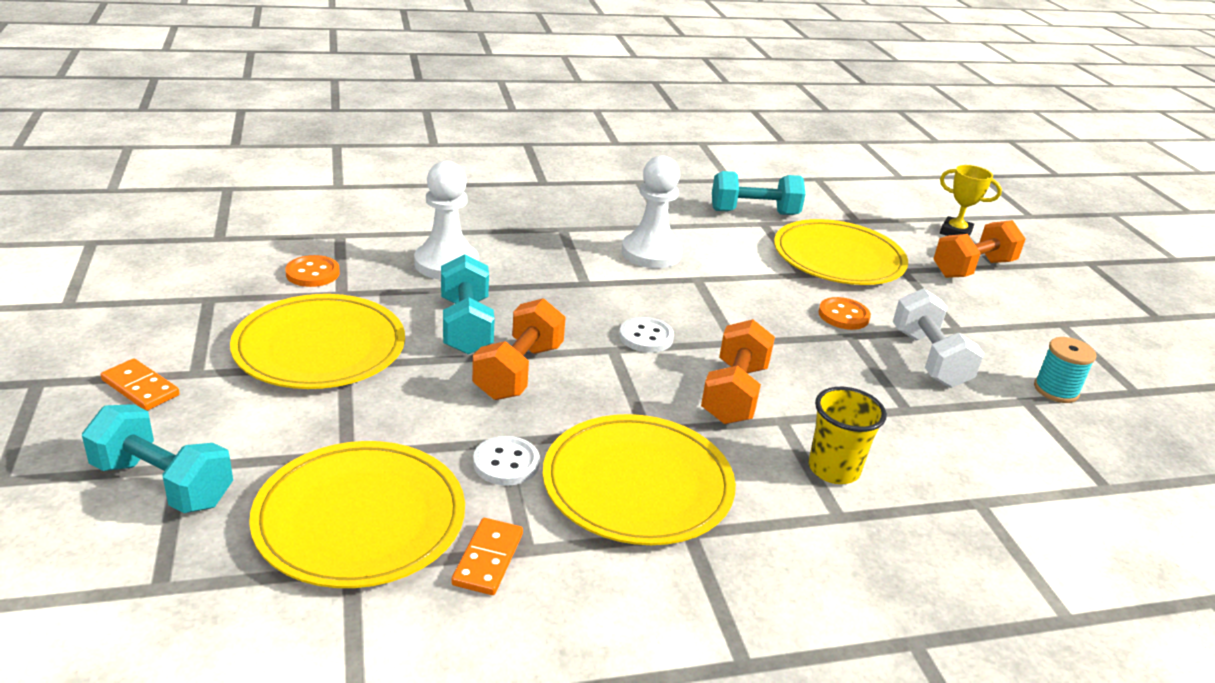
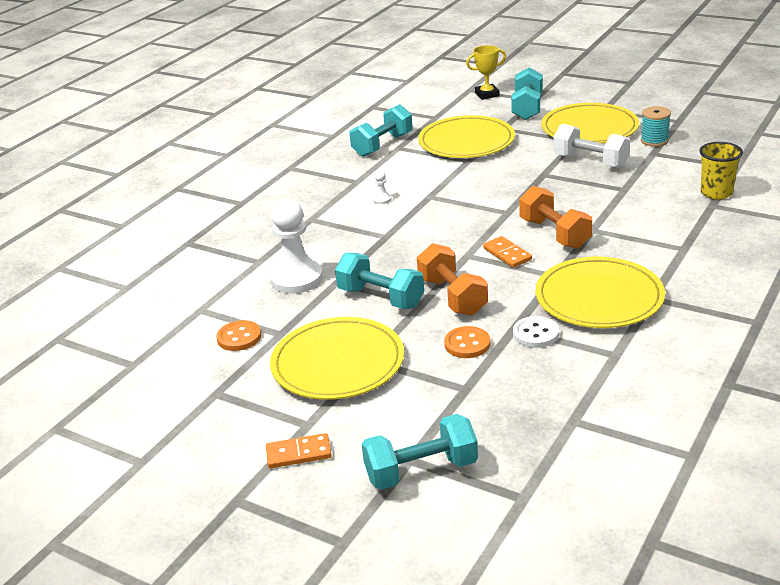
camera: 40 degrees left, 0 degrees up
(360, 519) = (533, 403): yellow plate -> yellow plate (589, 128)
(488, 559) = (611, 370): orange domino -> orange domino (507, 254)
(646, 337) = (468, 239): white button -> none
(651, 253) = (382, 199): white pawn -> white pawn, size x0.40
(833, 469) = (648, 233): yellow cup -> yellow cup (716, 193)
(843, 315) = (523, 167): orange button -> orange button (467, 344)
(972, 268) = (527, 108): orange dumbbell -> turquoise dumbbell

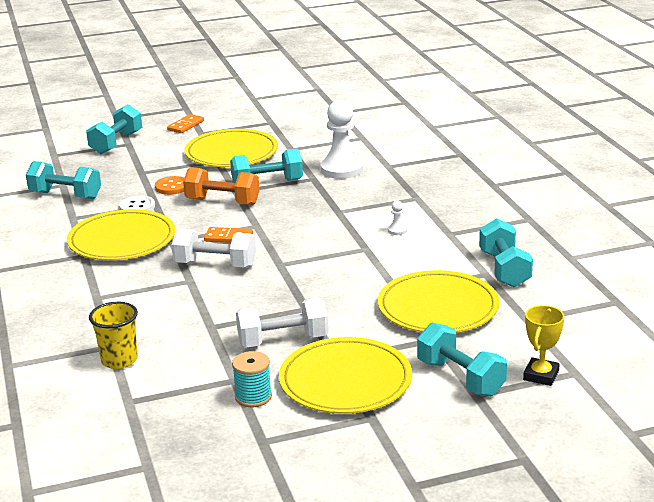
camera: 130 degrees right, 5 degrees down
(239, 337) = (310, 139): orange button -> none
(554, 234) = (215, 265): orange dumbbell -> white dumbbell
(589, 397) = (65, 195): none -> turquoise dumbbell

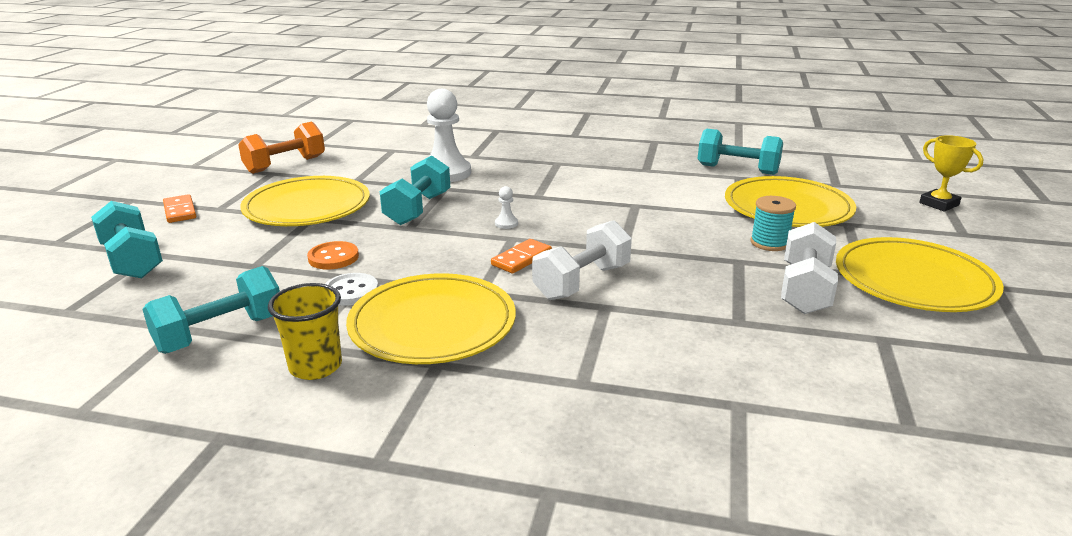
camera: 60 degrees left, 0 degrees up
(119, 360) = (787, 408): yellow cup -> yellow cup (315, 367)
(222, 202) = (424, 240): orange dumbbell -> orange dumbbell (285, 165)
(253, 397) = (930, 337): turquoise spool -> turquoise spool (769, 243)
(397, 230) = (613, 185): white pawn -> white pawn (506, 223)
(460, 378) = (930, 232): turquoise dumbbell -> none

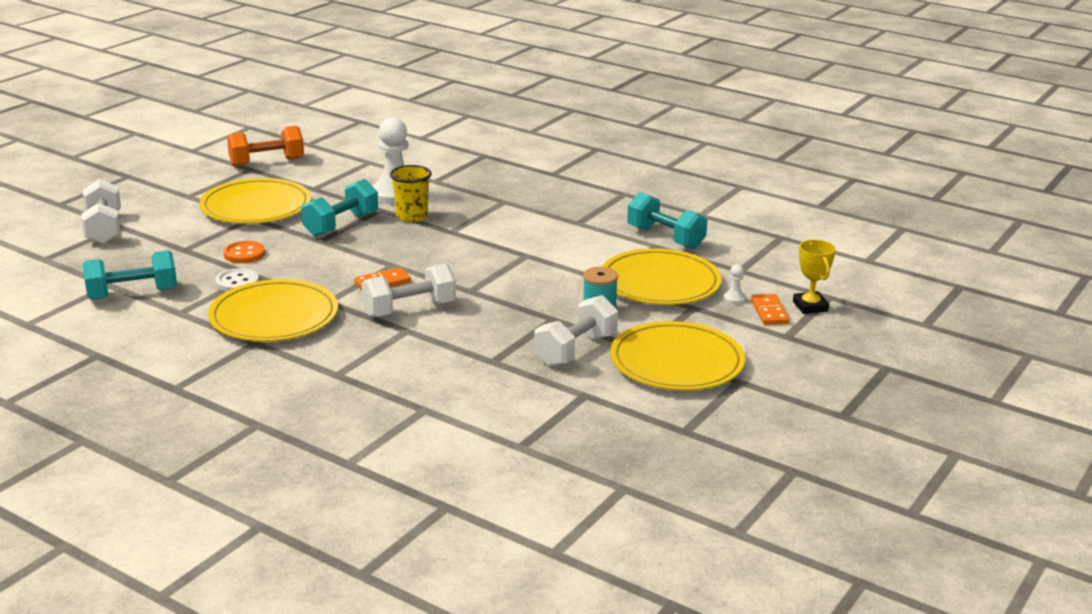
camera: 20 degrees right, 0 degrees up
(132, 260) = (104, 229): turquoise dumbbell -> white dumbbell
(180, 211) = (158, 193): orange domino -> orange domino (769, 312)
(315, 367) = (177, 327): yellow cup -> yellow cup (412, 216)
(506, 223) = (400, 251): white pawn -> white pawn (734, 298)

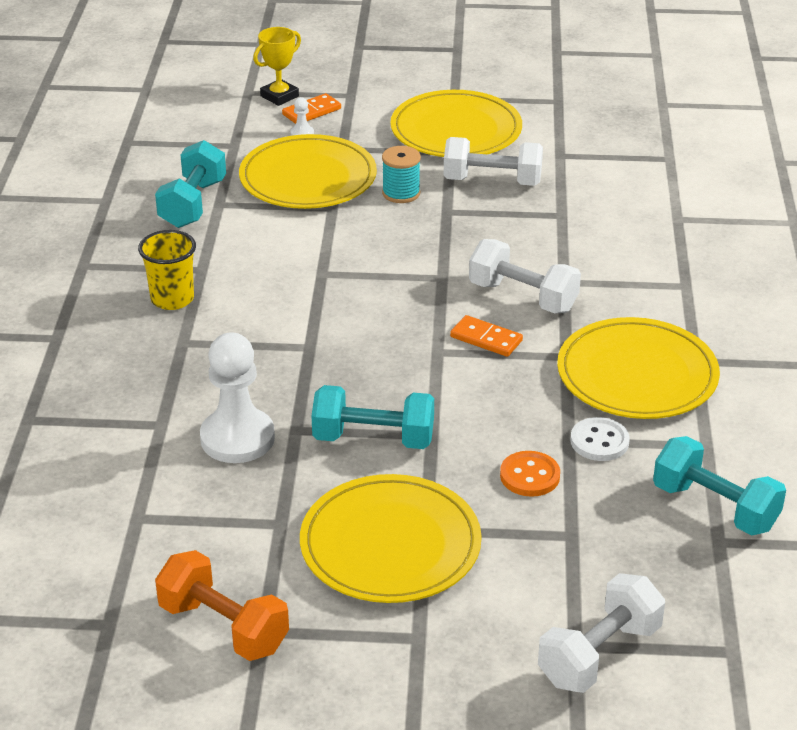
camera: 120 degrees left, 10 degrees up
(412, 216) = (294, 394): yellow cup -> yellow cup (172, 299)

